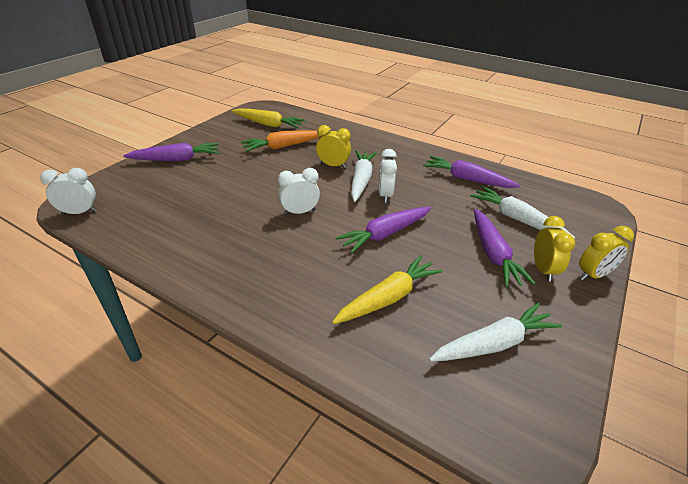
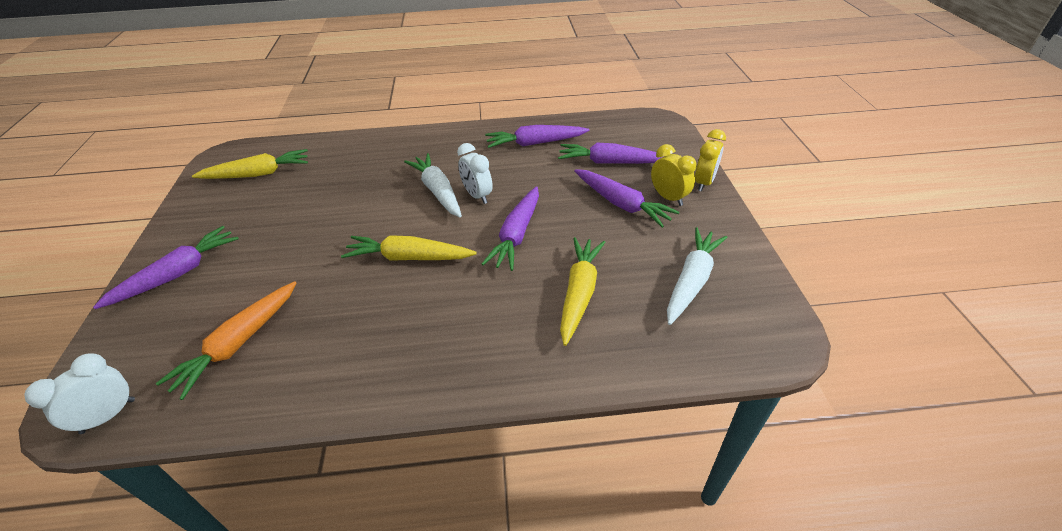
camera: 35 degrees left, 5 degrees up
(283, 146) = (308, 193): orange carrot -> orange carrot (239, 343)
(300, 212) = (409, 257): white clock -> yellow carrot
(333, 165) = (391, 189): yellow clock -> none
(517, 219) = (610, 162): white carrot -> purple carrot

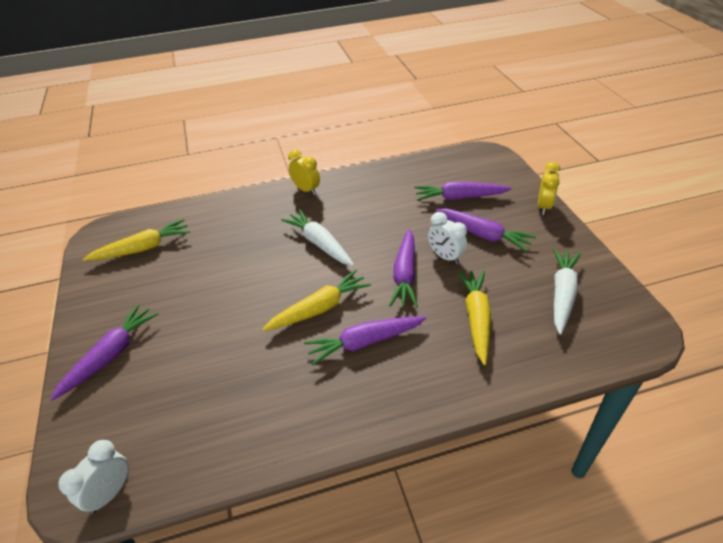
camera: 10 degrees left, 0 degrees up
(239, 343) = (200, 409): orange carrot -> none
(409, 257) = (319, 308): yellow carrot -> yellow carrot turned 150 degrees clockwise
(477, 196) = (356, 243): white clock -> white clock (445, 257)
(535, 143) = (388, 187): purple carrot -> purple carrot (365, 342)
(668, 198) = (519, 224): yellow clock -> yellow clock (306, 190)

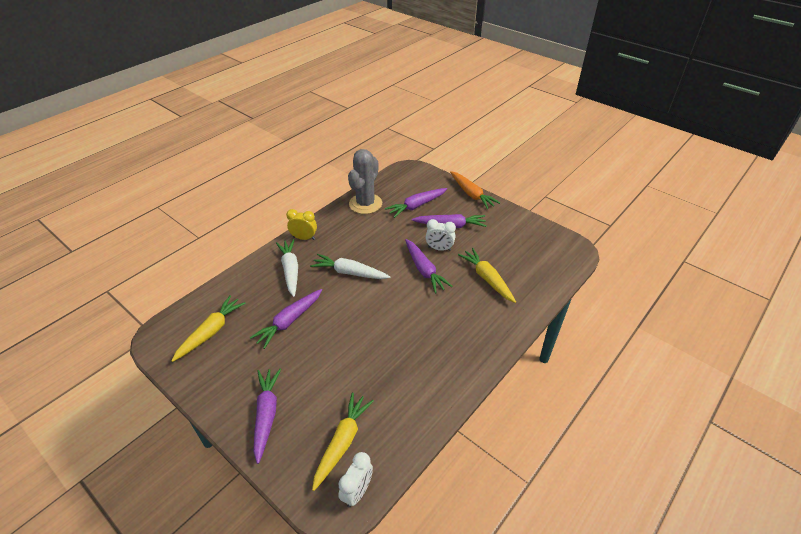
camera: 35 degrees left, 0 degrees up
(110, 493) = (357, 492): white clock -> white clock turned 150 degrees counterclockwise
(319, 308) = (388, 315): yellow carrot -> yellow carrot (342, 442)
(365, 342) = (435, 322): purple carrot -> purple carrot (289, 321)
(402, 176) = (365, 204): none -> grey cactus
(544, 207) = (471, 194): yellow clock -> orange carrot
(562, 294) = (521, 245): white carrot -> white carrot (290, 271)

